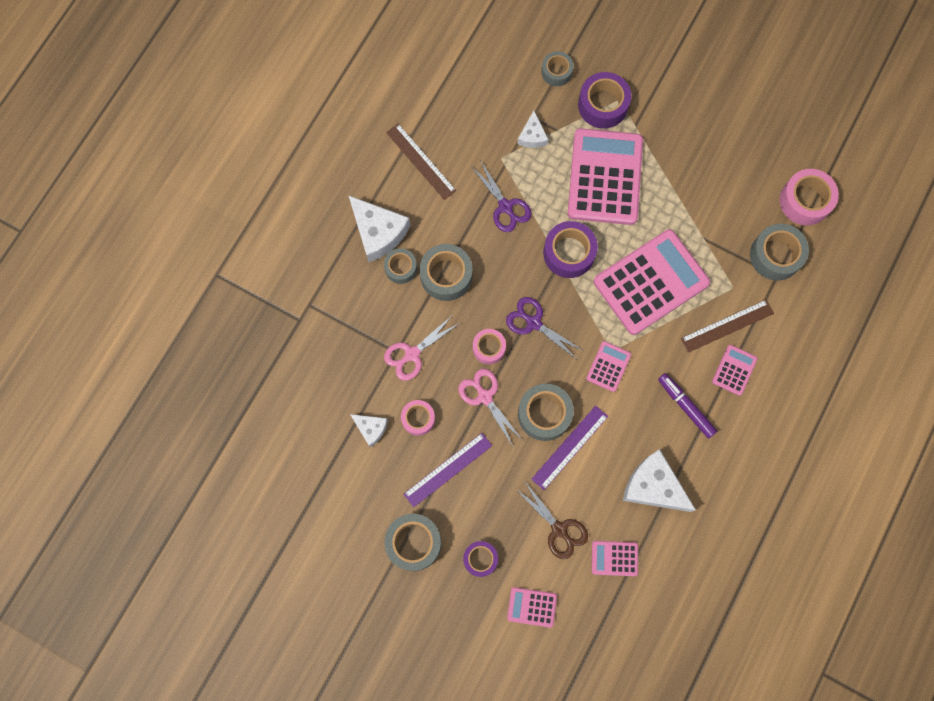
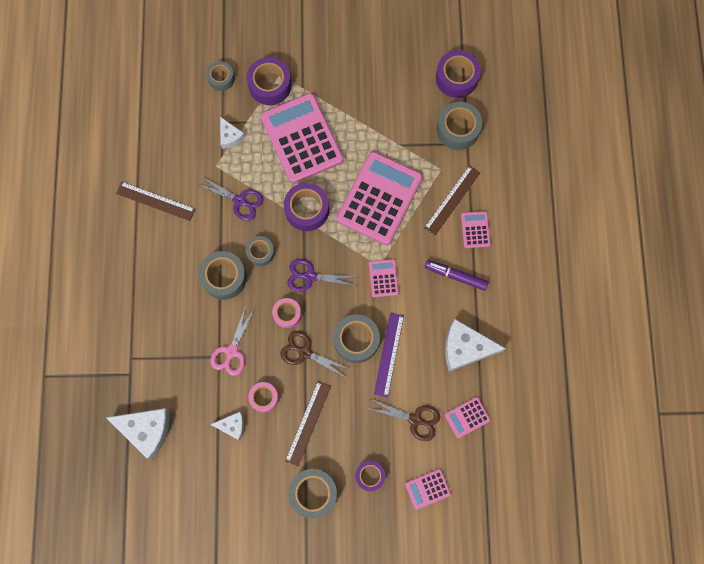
camera: 30 degrees left, 0 degrees up
(378, 232) = (153, 273): white cheese -> white cheese (147, 429)
(401, 268) = (186, 291): grey tape -> grey tape (260, 252)
(448, 469) = (308, 423): purple ruler -> brown ruler
(485, 397) = (305, 352): pink scissors -> brown scissors
(805, 201) = (456, 78): pink tape -> purple tape

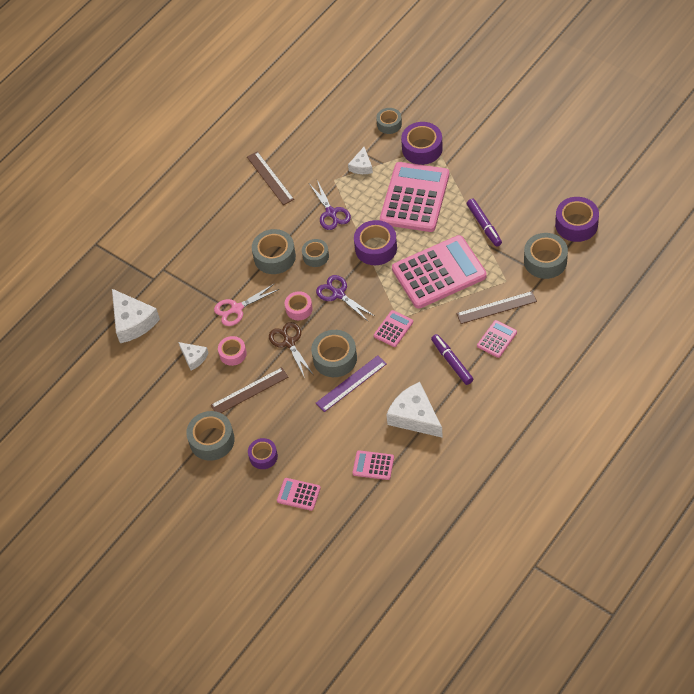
camera: 45 degrees right, 20 degrees down
(382, 128) = (484, 225): none -> purple marker
(415, 419) = (331, 441): brown scissors -> none

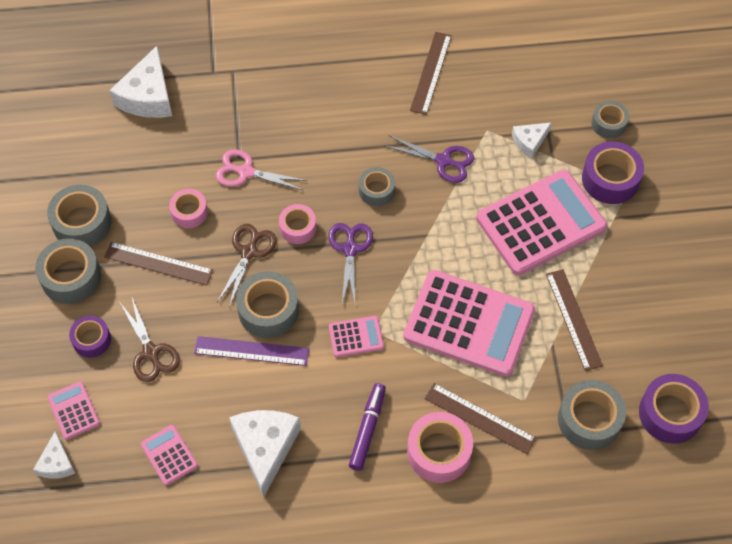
camera: 40 degrees right, 5 degrees up
(194, 357) = (154, 182): white cheese -> white cheese (56, 463)
(274, 257) = (340, 154): grey tape -> grey tape (82, 222)
(301, 432) = (151, 352): none -> brown scissors
(331, 213) = (443, 161): purple scissors -> purple scissors turned 90 degrees counterclockwise
(376, 248) = (441, 238): purple tape -> none
(484, 225) = (573, 319): purple marker -> brown ruler
(497, 339) = (439, 452): pink calculator -> pink tape

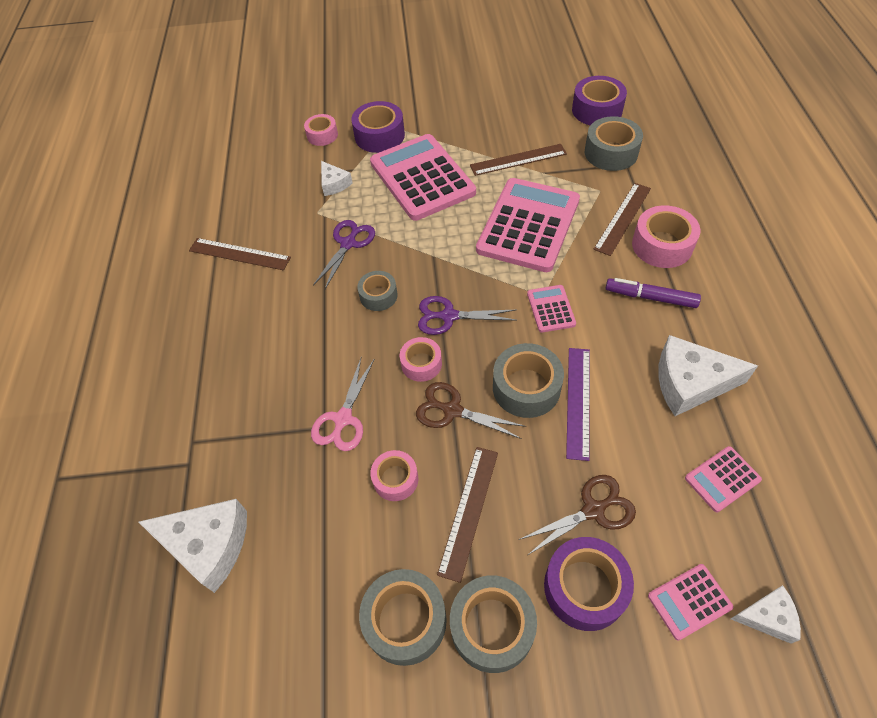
camera: 85 degrees left, 5 degrees down
(91, 340) = (585, 587): purple tape -> purple tape, size x1.60
(608, 123) = (322, 135): grey tape -> pink tape

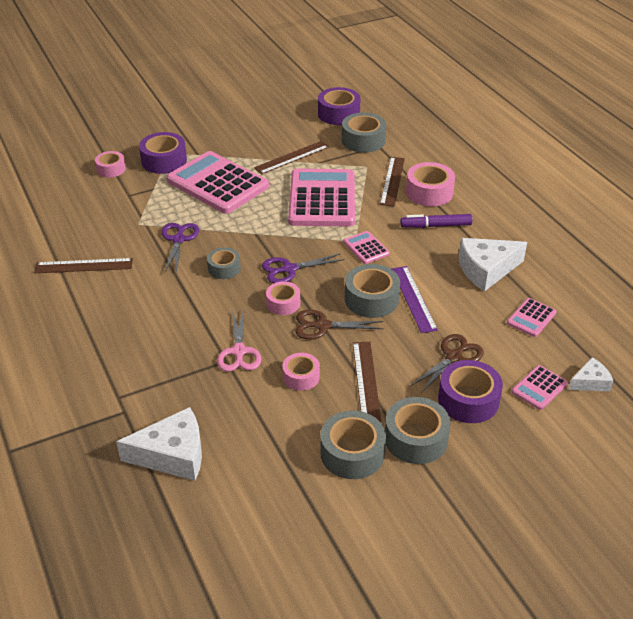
camera: 25 degrees left, 15 degrees down
(334, 184) = (142, 201): white cheese -> none

